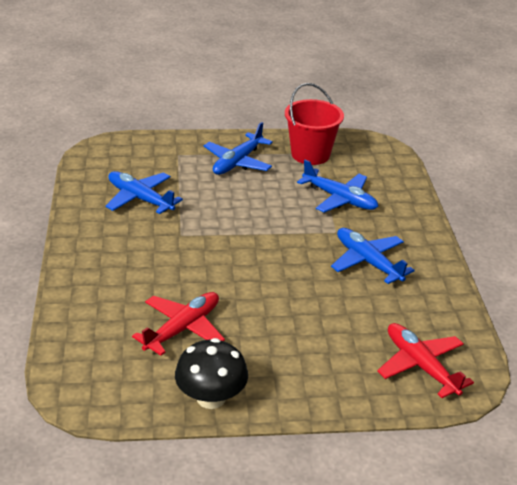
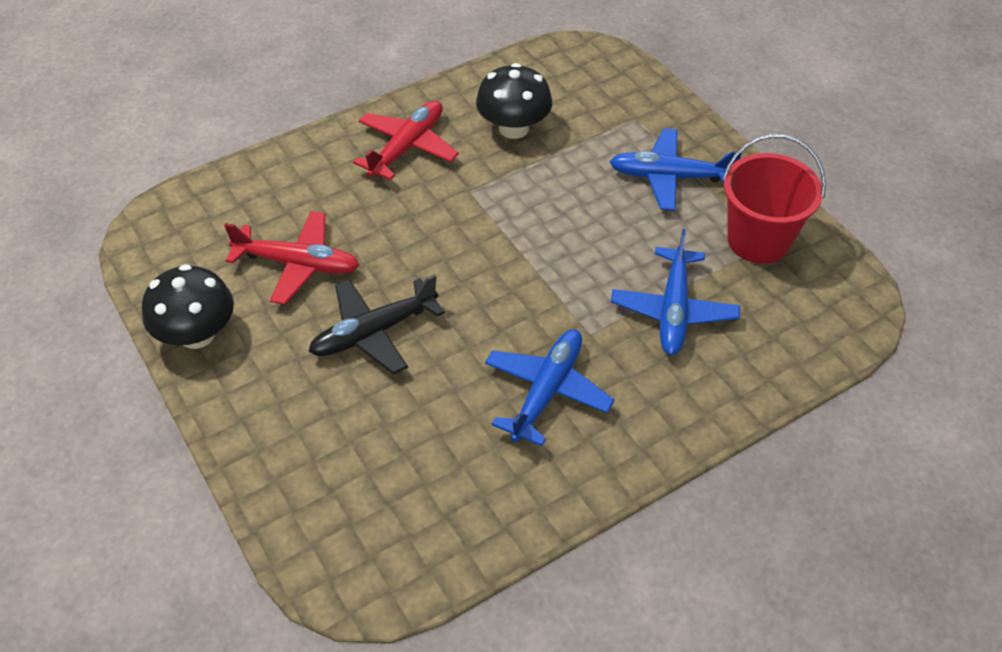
camera: 65 degrees right, 15 degrees up
(140, 199) = (513, 128): blue plane -> black mushroom
(273, 313) = (374, 332): none -> black plane
(421, 366) = (359, 521): red plane -> red plane (407, 147)

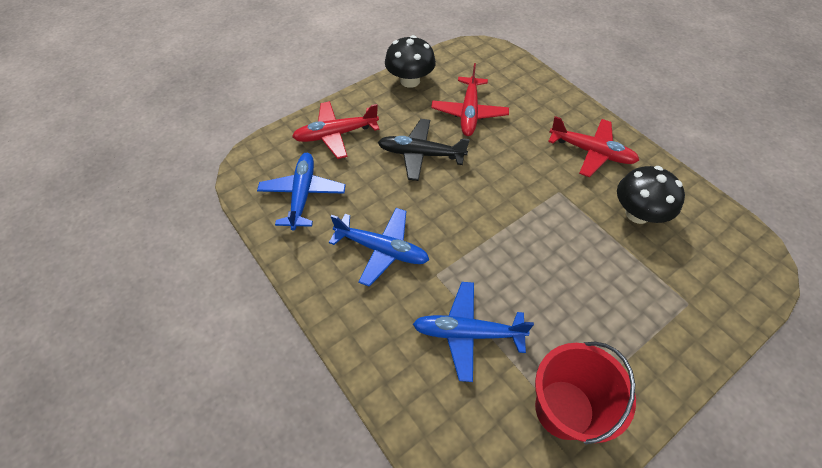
camera: 85 degrees right, 5 degrees up
(303, 447) = (336, 134): none -> red plane
(374, 332) = (421, 154): black plane -> black plane turned 45 degrees counterclockwise
(670, 177) = (622, 331): blue plane -> blue plane (303, 195)

